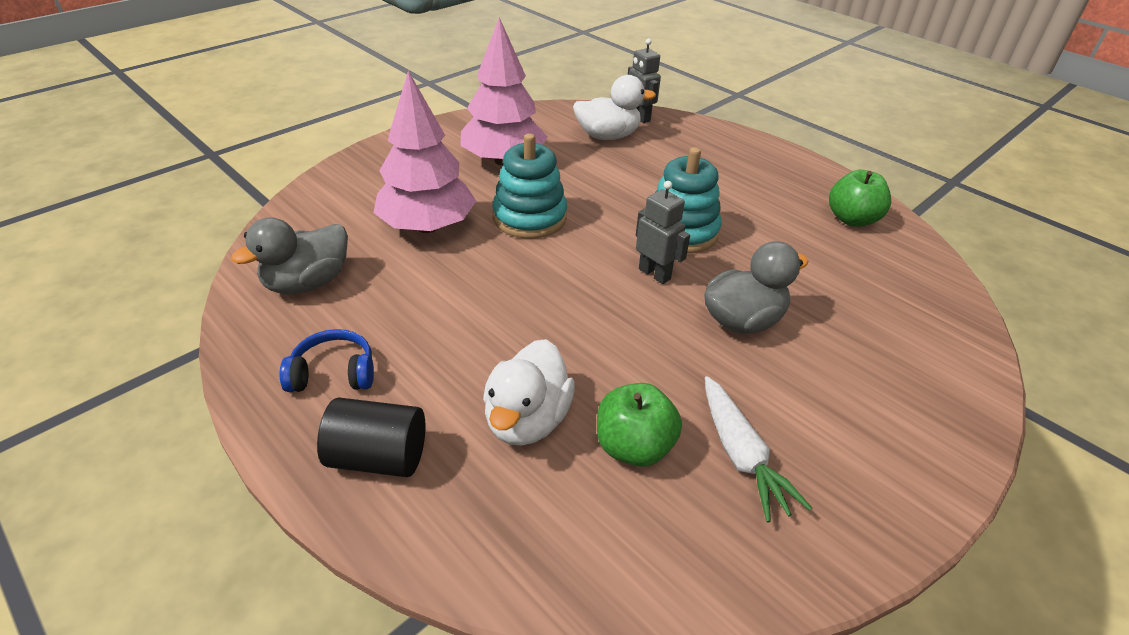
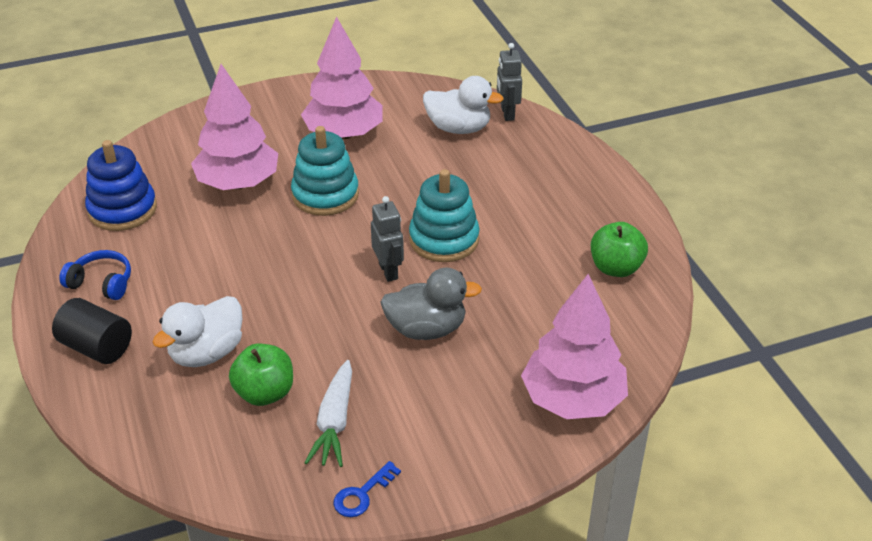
camera: 25 degrees right, 0 degrees up
(307, 283) = (122, 209): grey duck -> blue stacking toy
(849, 536) = (362, 494): none -> blue key
(941, 350) = (573, 400): none -> pink tree

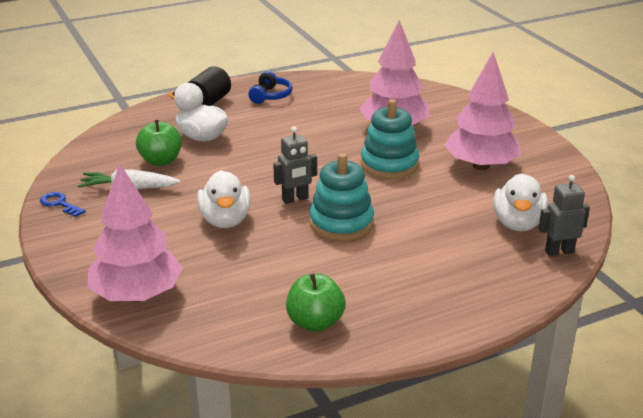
camera: 85 degrees right, 10 degrees down
(122, 209) = (350, 92): blue stacking toy -> none
(426, 329) = (225, 220): grey duck -> white duck

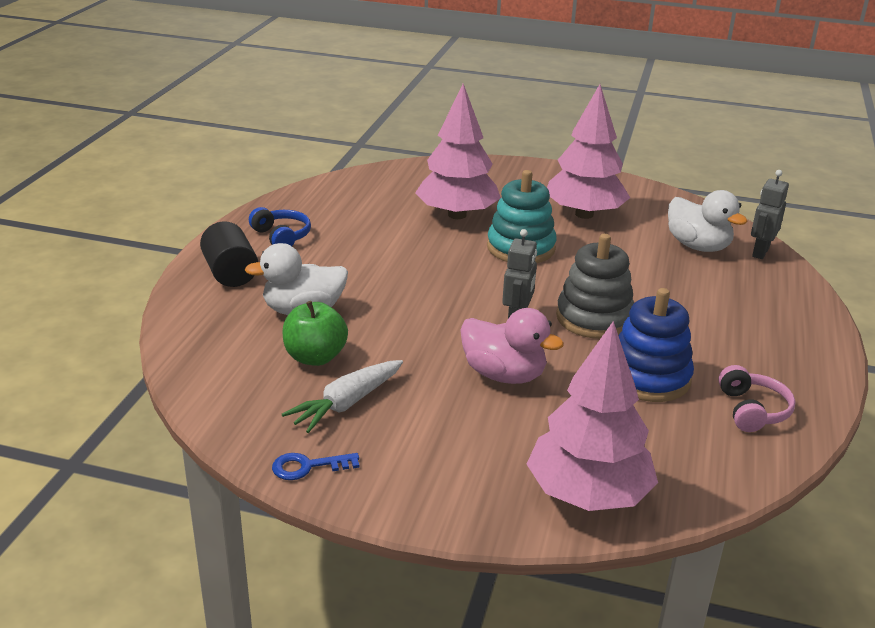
camera: 50 degrees left, 0 degrees up
(225, 220) = (504, 375): white duck -> pink duck
(297, 269) = (648, 377): none -> blue stacking toy
(315, 322) = (752, 410): green apple -> pink headphones
(341, 223) = (594, 318): turquoise stacking toy -> grey stacking toy

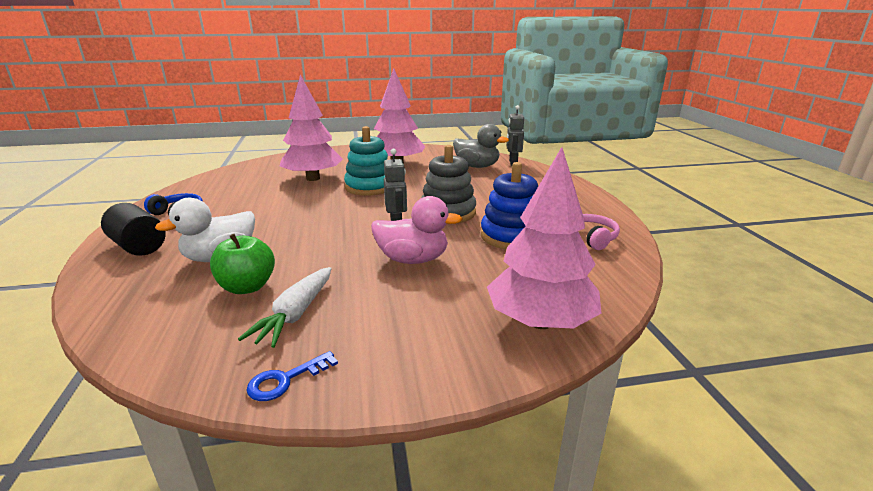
camera: 25 degrees left, 5 degrees down
(698, 246) = (477, 166): white duck -> grey duck

